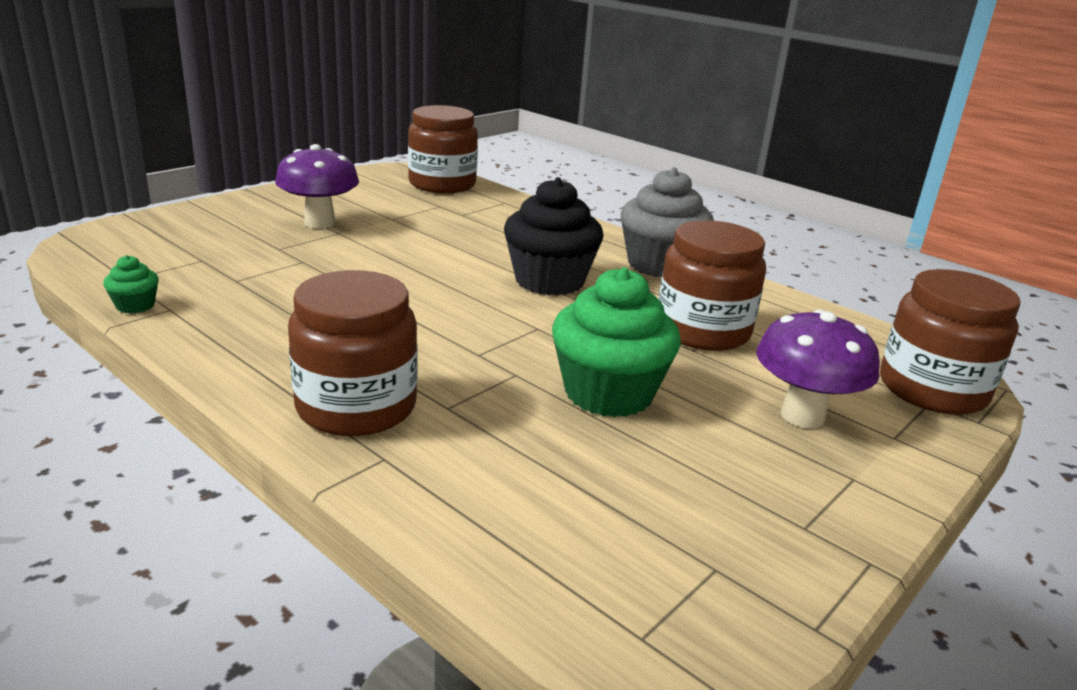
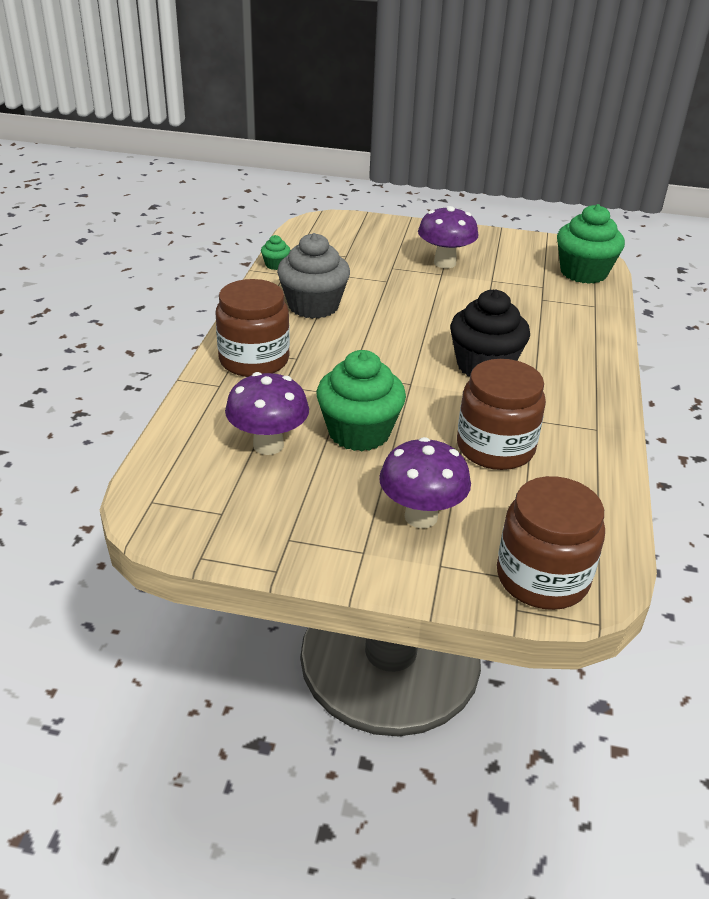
camera: 60 degrees right, 10 degrees up
(442, 184) = (583, 272): brown jar -> green cupcake
(580, 468) = (268, 445): none -> purple mushroom
(660, 265) = (585, 402): grey cupcake -> grey cupcake (313, 306)

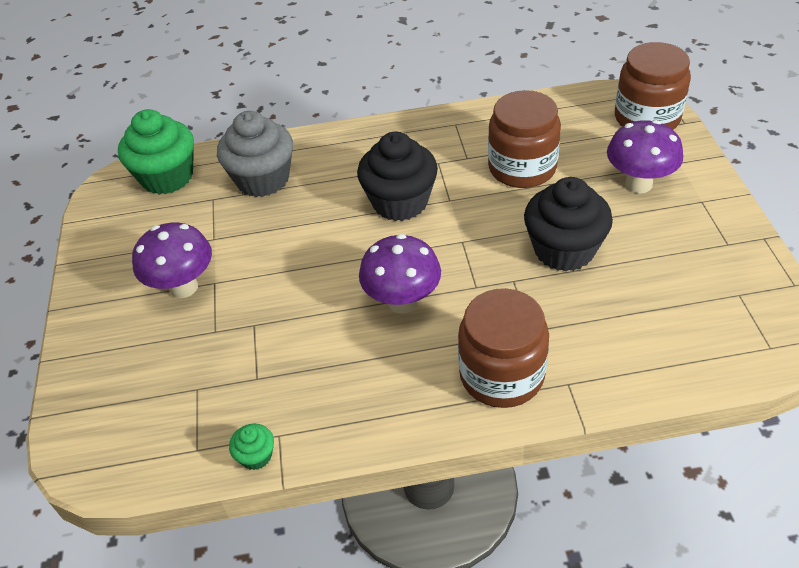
camera: 105 degrees left, 10 degrees up
(268, 445) = (631, 302): purple mushroom -> purple mushroom (402, 302)
(313, 306) = (351, 370): grey cupcake -> grey cupcake (263, 179)
(359, 432) = (564, 250): green cupcake -> black cupcake

